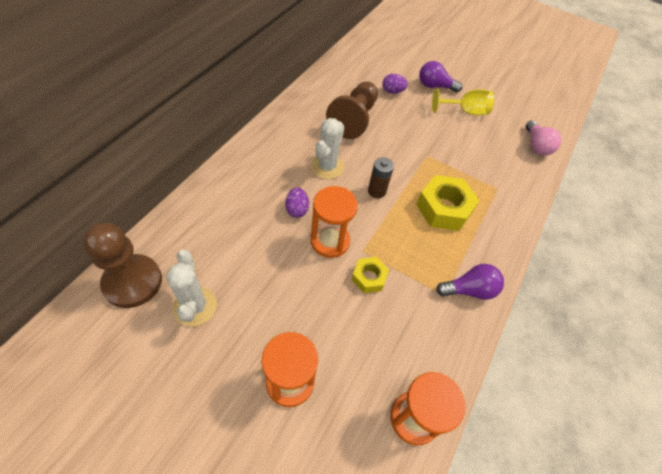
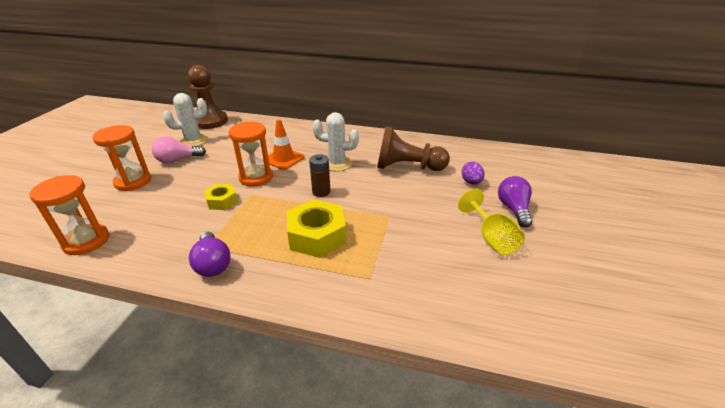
camera: 80 degrees right, 20 degrees down
(297, 209) = (283, 159): purple egg -> orange traffic cone
(536, 146) = (484, 317): pink light bulb -> pink light bulb (178, 160)

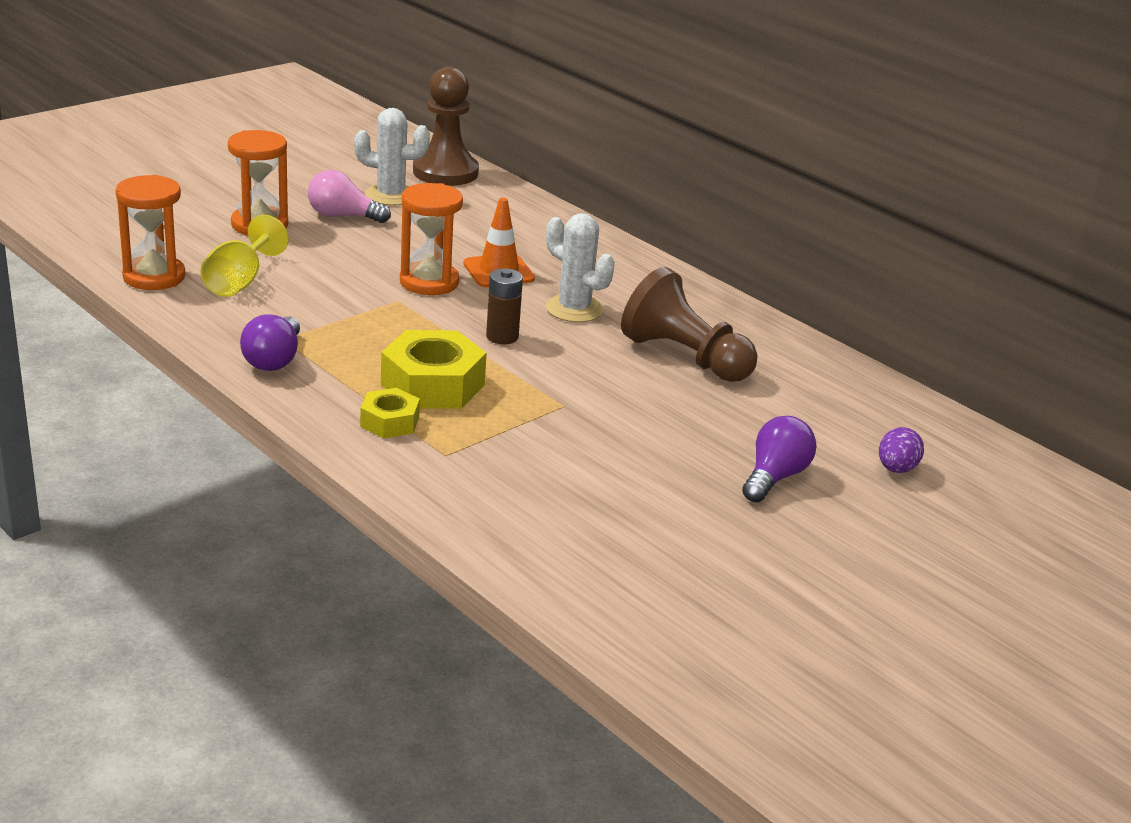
camera: 30 degrees right, 5 degrees down
(222, 201) = (352, 294): yellow nut -> yellow nut (390, 422)
(471, 182) = (762, 418): purple egg -> purple egg (896, 469)
(491, 238) = (678, 491): yellow goblet -> yellow goblet (239, 282)

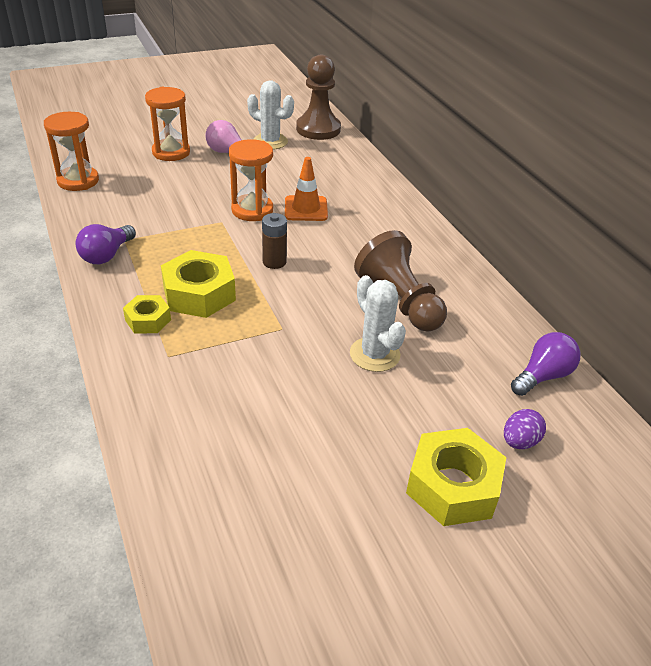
camera: 20 degrees right, 10 degrees up
(239, 282) = (128, 192): yellow goblet -> none
(574, 309) = (341, 247): white cactus -> white cactus (374, 354)
(774, 477) = (409, 428): purple light bulb -> purple light bulb (542, 376)
(851, 519) = (453, 486): none -> yellow nut

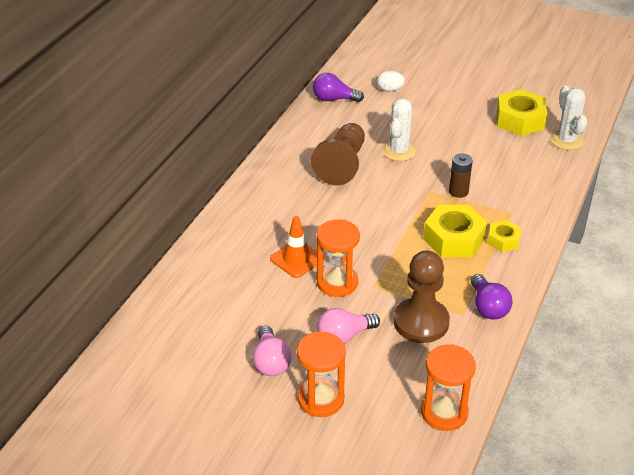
camera: 130 degrees left, 0 degrees up
(107, 255) = (488, 307): purple light bulb -> purple light bulb turned 90 degrees clockwise
(200, 185) = (344, 336): none -> pink light bulb
(270, 141) = (214, 352): white cactus -> white cactus (566, 140)
(274, 262) = (379, 231): brown battery -> brown battery (458, 192)
(318, 129) = (146, 340): brown pawn -> brown pawn (421, 322)
(453, 486) = (442, 95): yellow nut -> yellow nut (520, 120)
(519, 441) = (389, 90): purple egg -> white egg

